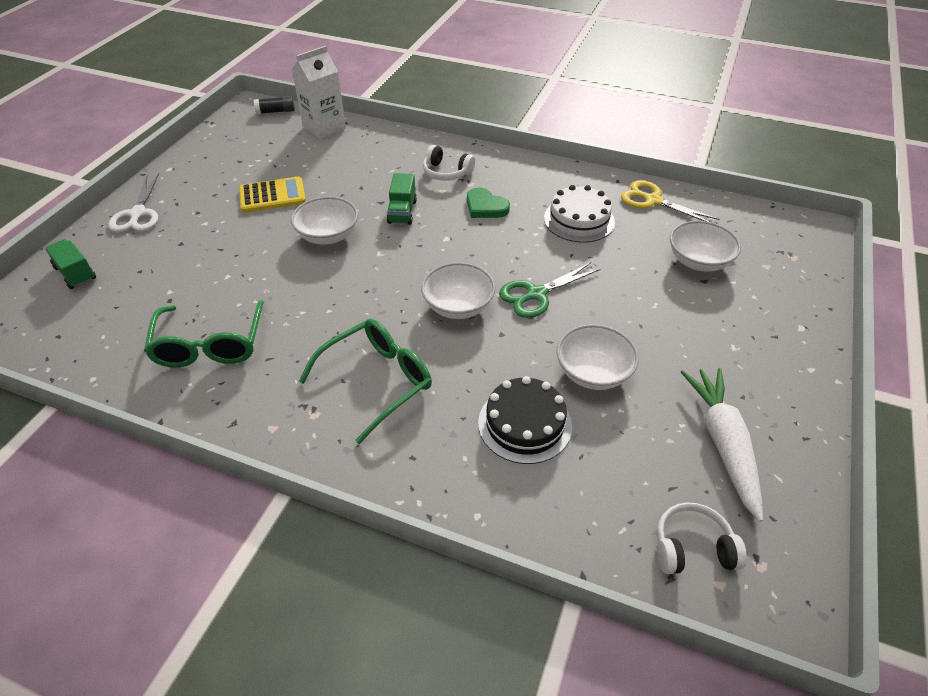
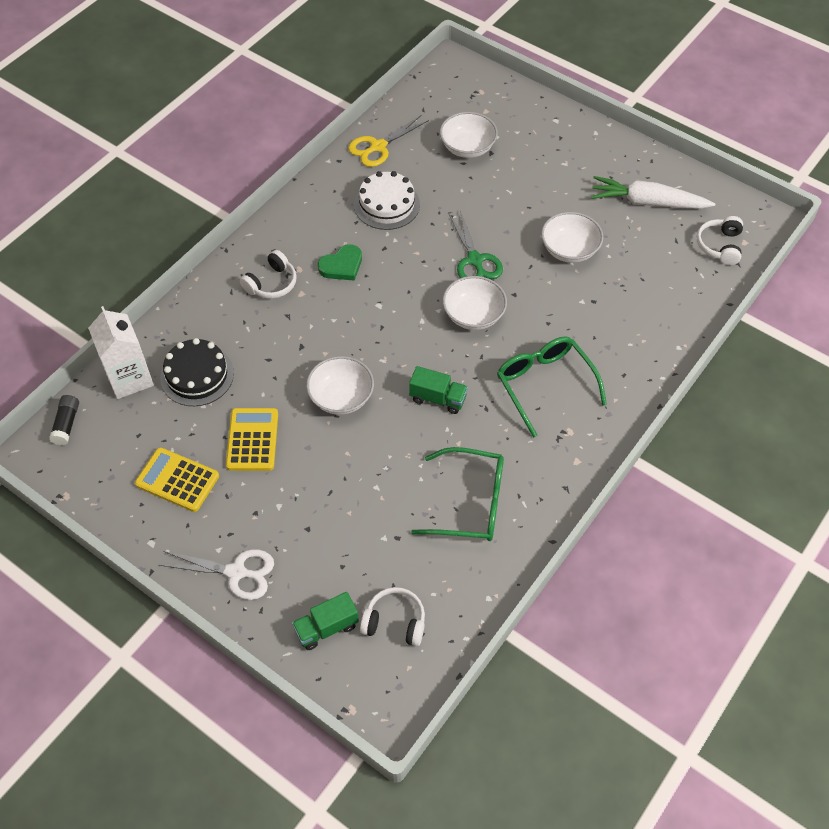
camera: 75 degrees left, 10 degrees up
(74, 315) = (395, 622): none -> white headphones
(228, 168) = (177, 480): none -> yellow calculator
(402, 212) = (325, 331): green truck -> green truck (438, 398)
(524, 424) = (608, 302): black cake -> black cake (197, 375)

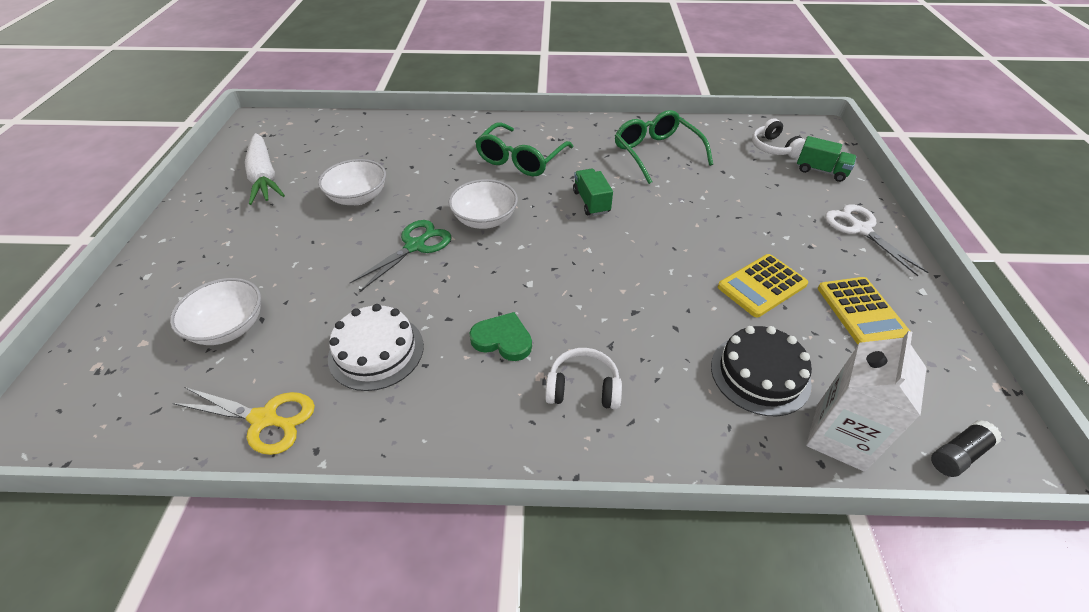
camera: 125 degrees left, 10 degrees down
(341, 397) = (654, 254): white bowl -> none
(720, 246) = (301, 131): white headphones -> none

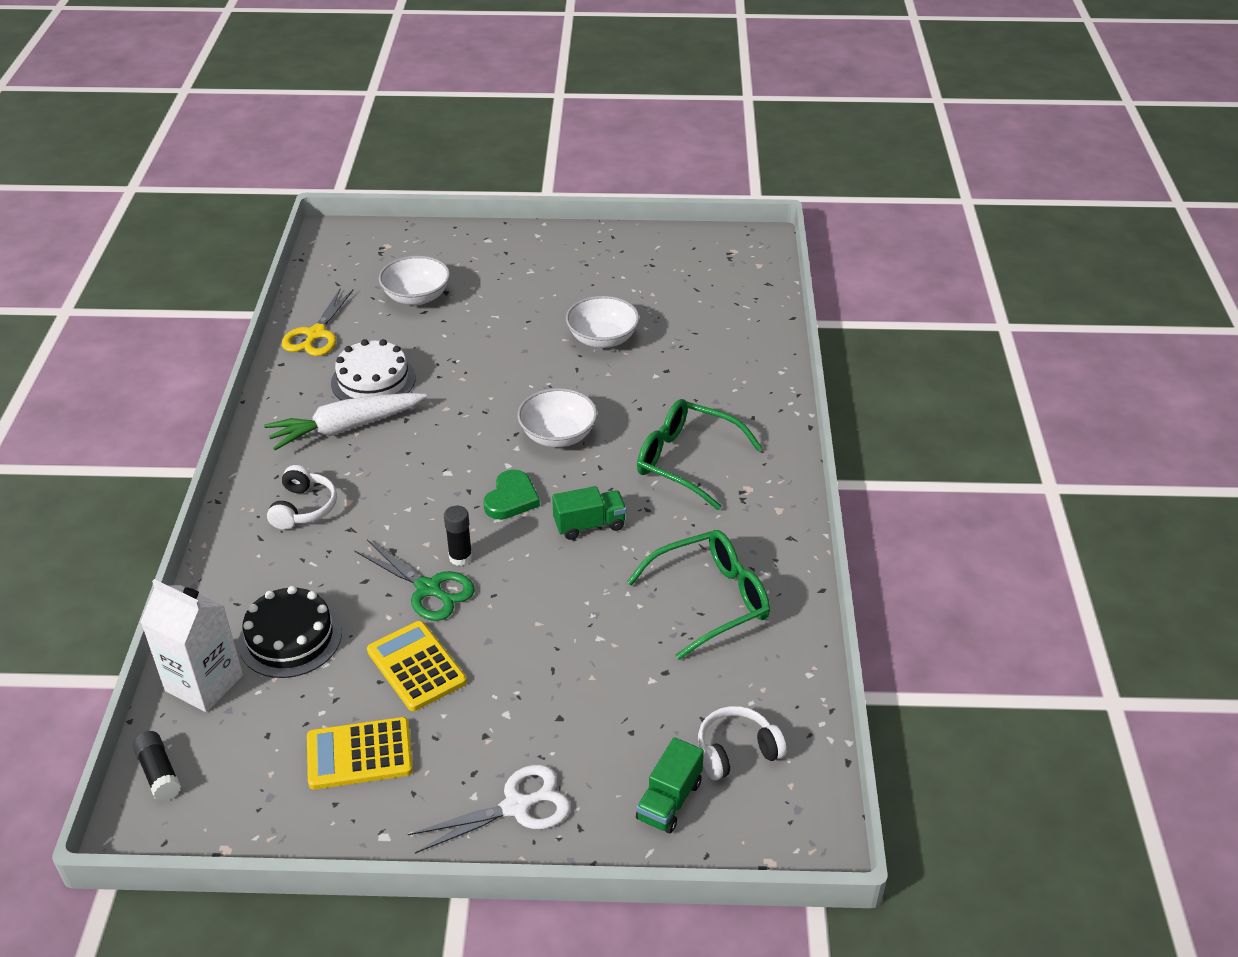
camera: 90 degrees right, 5 degrees down
(264, 177) = (641, 270): white carrot -> white carrot (346, 428)
(415, 246) = (515, 388): green scissors -> green scissors (428, 589)
(503, 339) = (372, 455): green heart -> green heart (511, 498)
(636, 268) = (460, 557): none -> black glue stick

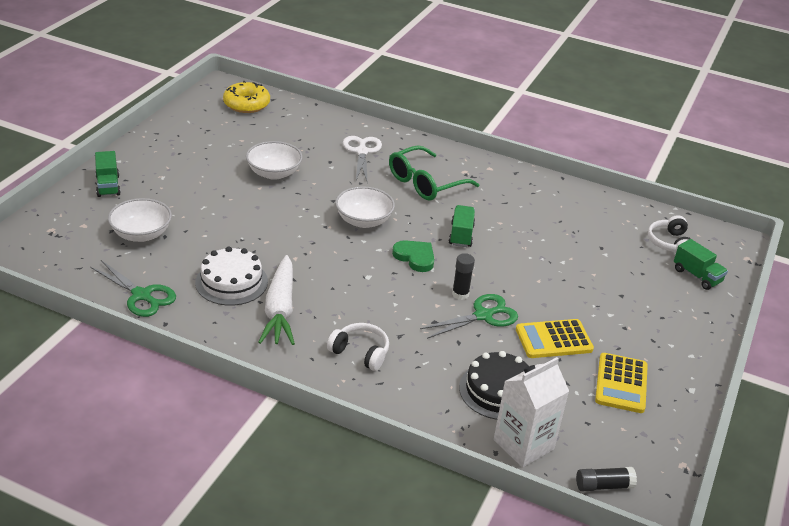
camera: 70 degrees left, 5 degrees down
(316, 334) = (141, 295): yellow scissors -> green scissors
(485, 246) = (108, 186): none -> green truck
(516, 807) = (685, 330): white scissors -> white scissors (362, 152)
(709, 600) = (552, 214): green glasses -> none
(735, 270) = (246, 104): none -> yellow donut

